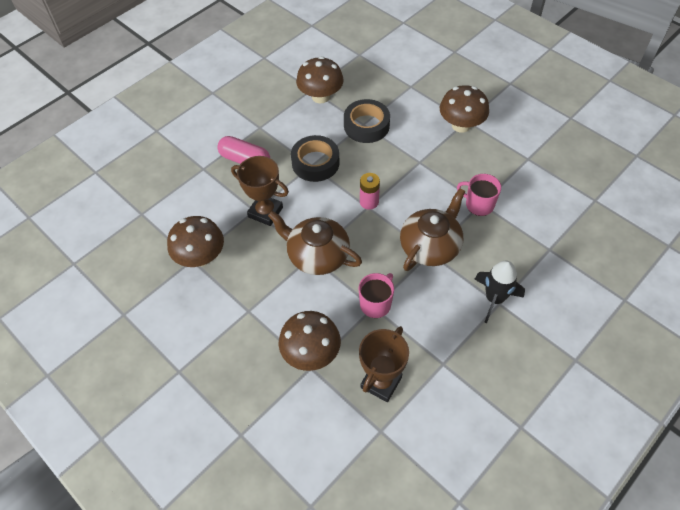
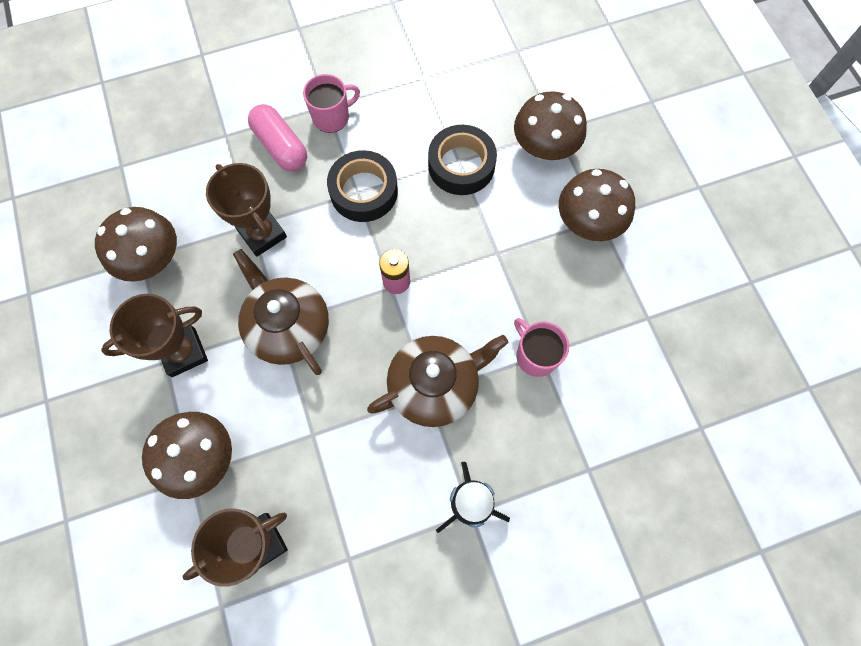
camera: 25 degrees right, 15 degrees up
(257, 300) = (183, 352): none -> brown trophy
(320, 96) = (428, 94): brown mushroom -> brown mushroom (544, 148)
(376, 304) = (317, 432): pink mug -> pink mug (332, 117)

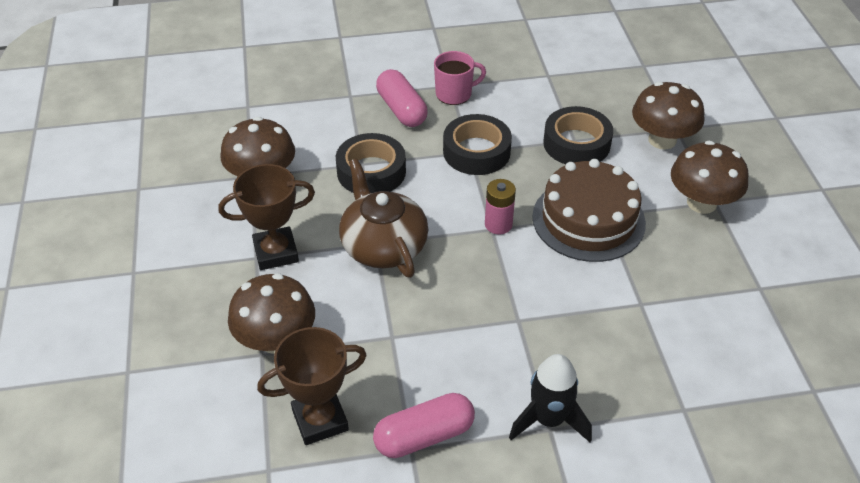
camera: 10 degrees right, 25 degrees down
(262, 234) = (371, 172): brown trophy -> black tape
(358, 543) = (424, 436): none -> pink capsule
(435, 385) = (526, 313): brown teapot -> none
(482, 261) = (588, 220): none -> brown cake
(535, 355) = (635, 303): pink mug -> none

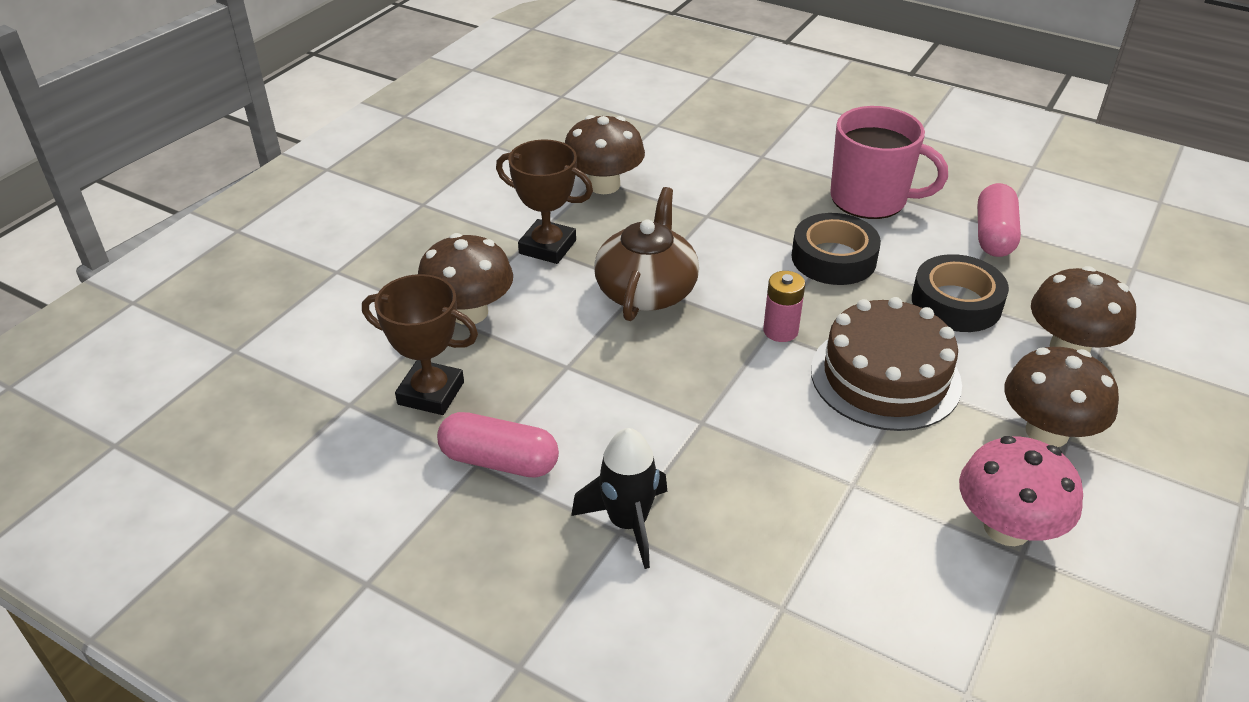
camera: 40 degrees right, 5 degrees down
(371, 172) = (707, 226): black tape -> none
(401, 110) = (798, 189): pink capsule -> pink capsule (994, 235)
(454, 94) = (870, 199): pink mug -> pink mug, size x1.69
(739, 277) = (1006, 527): none -> pink mushroom

